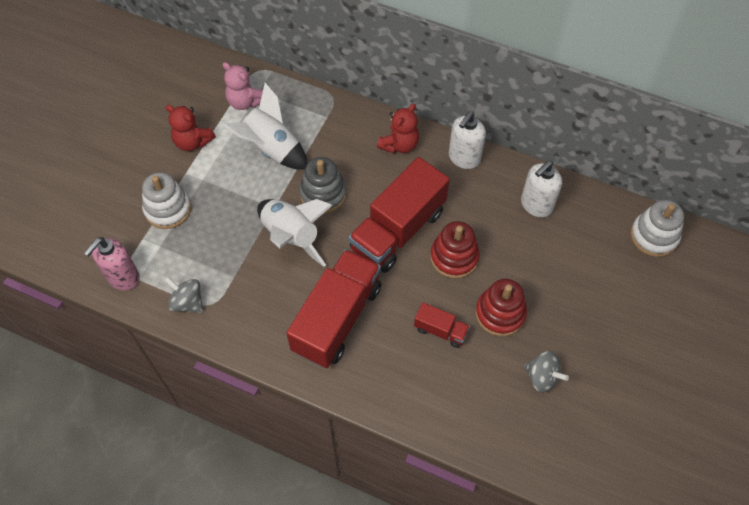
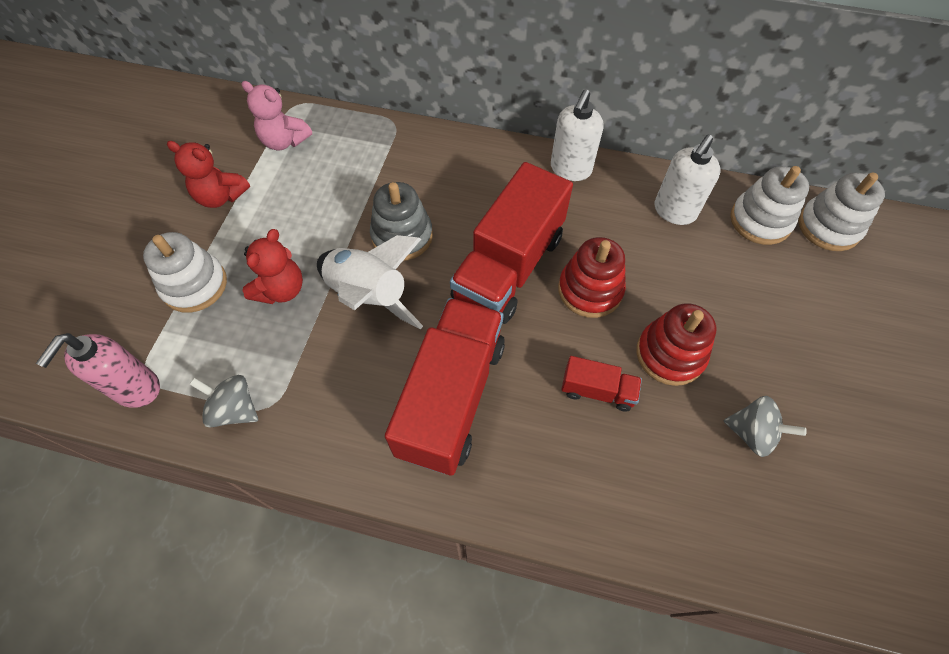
camera: 10 degrees left, 0 degrees up
(271, 148) = (326, 191): white rocket -> none
(399, 144) = (487, 164): red teddy bear -> red teddy bear (281, 289)
(601, 223) = (760, 221): none -> white stacking toy

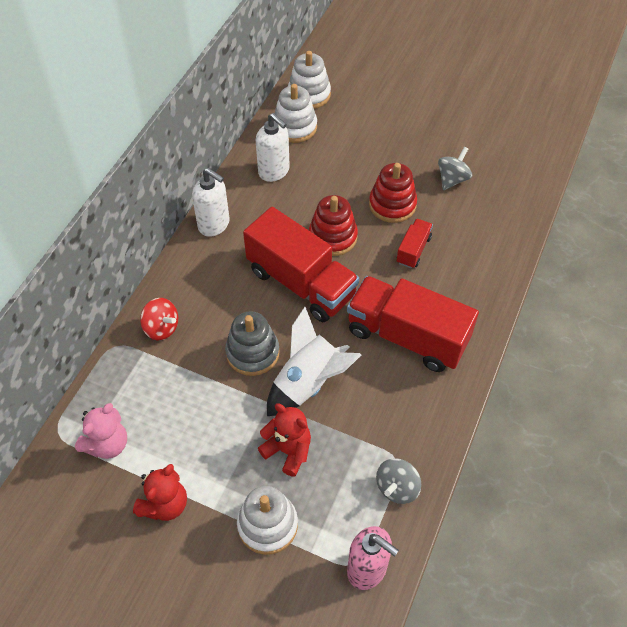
camera: 80 degrees left, 5 degrees down
(421, 153) = (161, 328): none -> red spinning top

